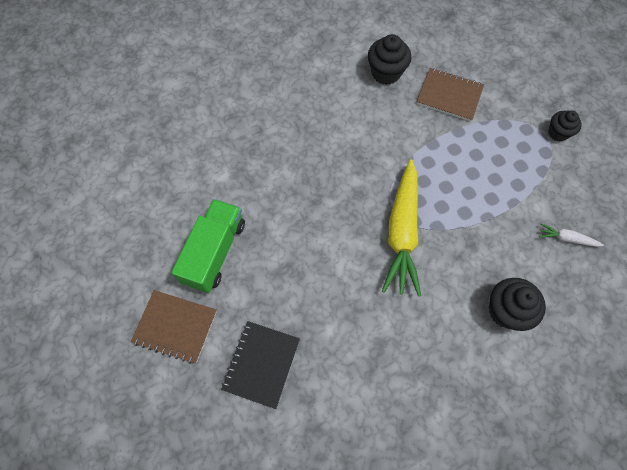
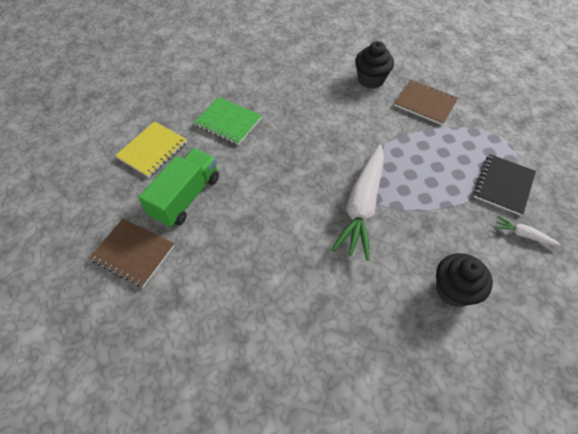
camera: 10 degrees right, 10 degrees down
(163, 201) = (152, 150): none -> yellow notebook
(239, 152) = (228, 122): none -> green notebook
(261, 364) = (203, 299): black notebook -> black notebook (503, 185)
(402, 232) = (362, 206): yellow carrot -> white carrot
(558, 133) = (524, 145): black cupcake -> none

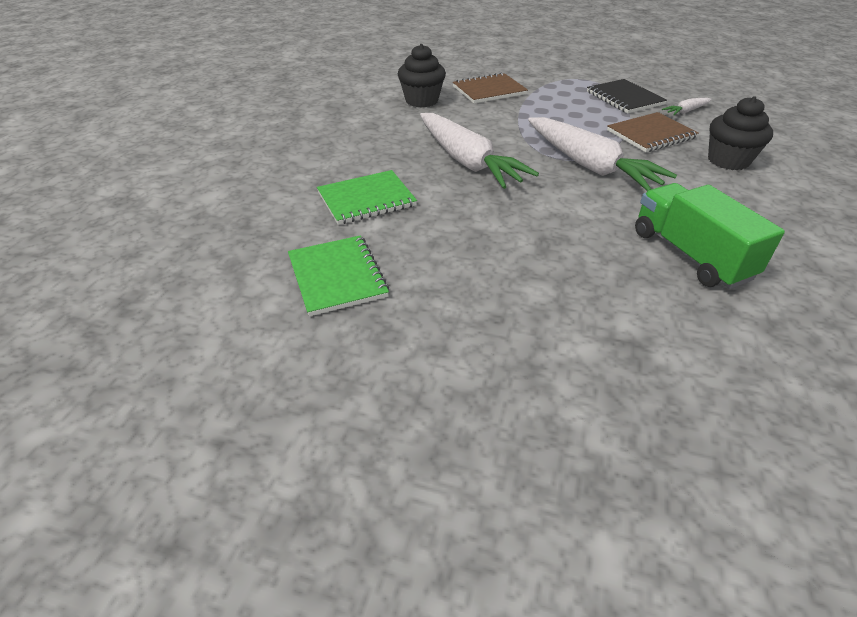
camera: 55 degrees left, 15 degrees down
(133, 253) = (519, 360): brown notebook -> brown notebook (651, 134)
(152, 150) = (337, 276): yellow notebook -> green notebook
(186, 197) = (460, 275): green truck -> green truck (690, 255)
(309, 142) = (467, 161): none -> white carrot

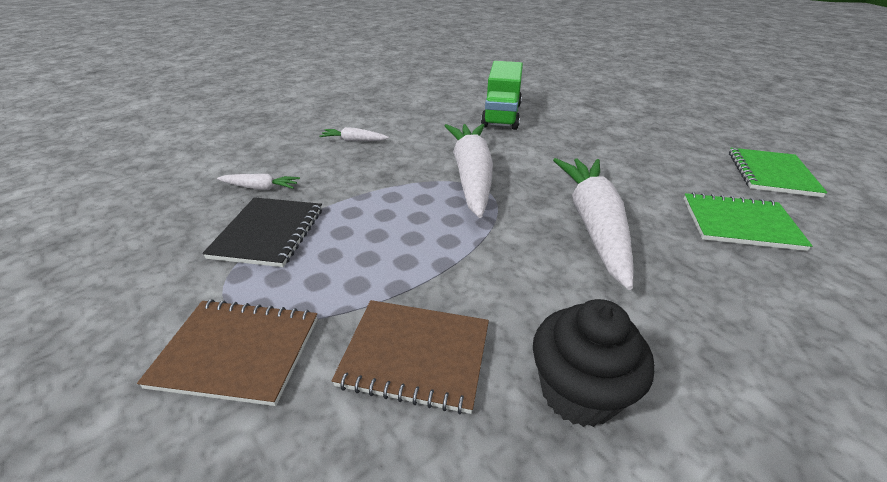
camera: 145 degrees left, 5 degrees down
(651, 134) = (356, 180): brown notebook -> brown notebook (237, 352)
(728, 160) = (354, 141): black cupcake -> white carrot

